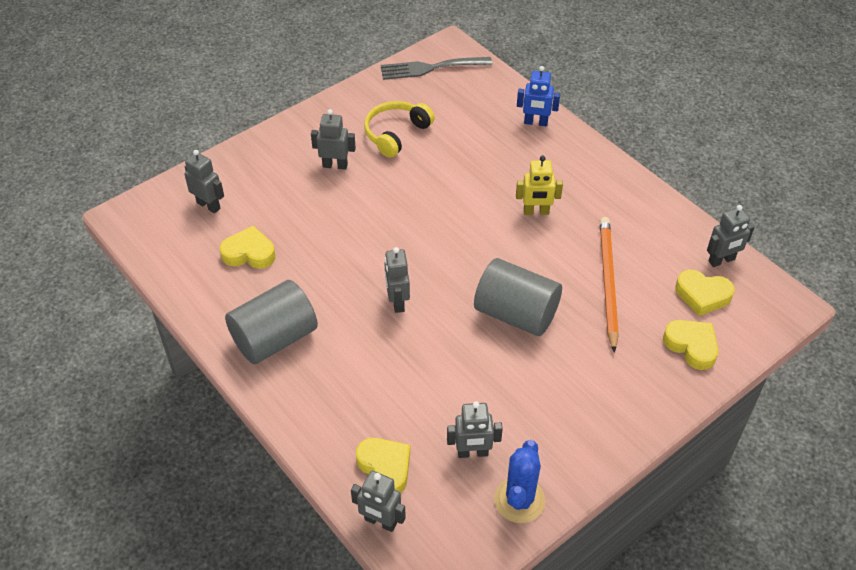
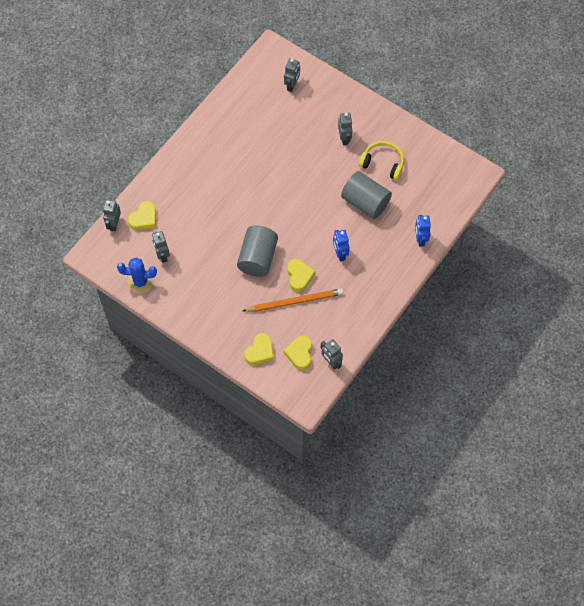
camera: 75 degrees right, 15 degrees up
(249, 253) = (263, 117): yellow heart -> yellow heart (299, 276)
(274, 338) = (208, 147): grey cylinder -> grey cylinder (365, 202)
(397, 302) = (249, 197): grey robot -> none
(430, 68) = (452, 167): grey fork -> none
(536, 212) = (340, 254): yellow robot -> blue robot

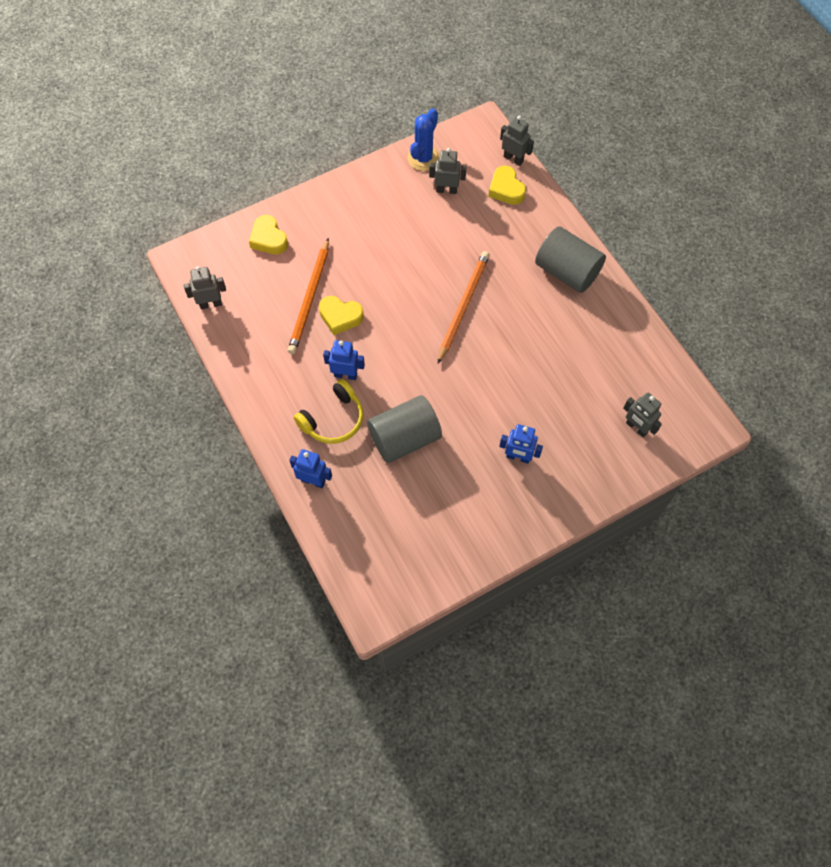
camera: 115 degrees right, 0 degrees up
(253, 207) = (463, 306): none -> orange pencil
(257, 258) = (390, 283): grey cylinder -> grey cylinder (567, 272)
(299, 354) = (241, 276): yellow heart -> none
(344, 138) = (518, 457): grey robot -> blue robot
(383, 163) = (454, 488): yellow headphones -> yellow headphones (333, 419)

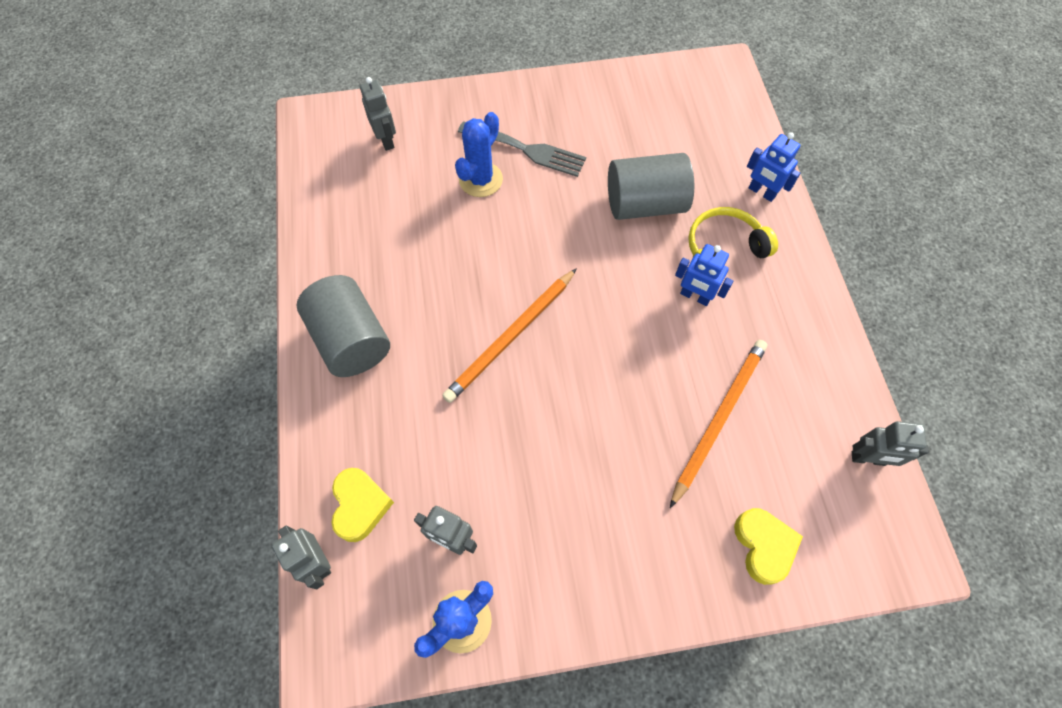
camera: 160 degrees left, 0 degrees up
(340, 317) = (682, 376): yellow heart -> none
(518, 457) = (527, 150): blue robot -> grey fork
(542, 417) = (480, 180): none -> blue cactus

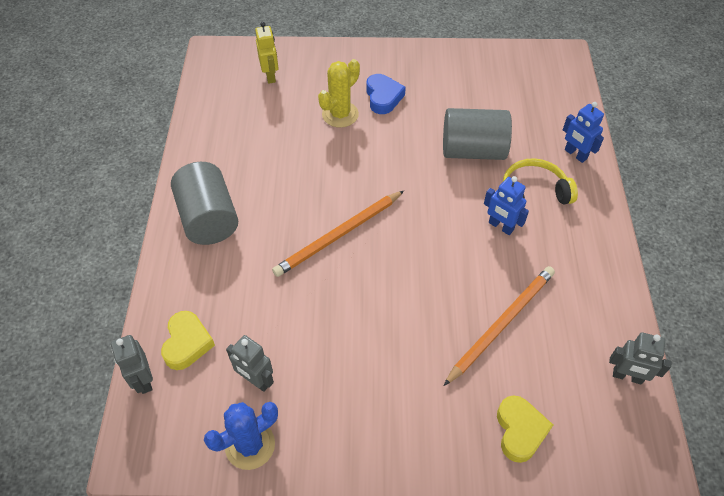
camera: 10 degrees right, 10 degrees down
(386, 140) = (270, 76): grey robot -> yellow robot
(480, 180) = (340, 114): blue cactus -> yellow cactus
(527, 150) = (383, 97): grey fork -> blue heart

